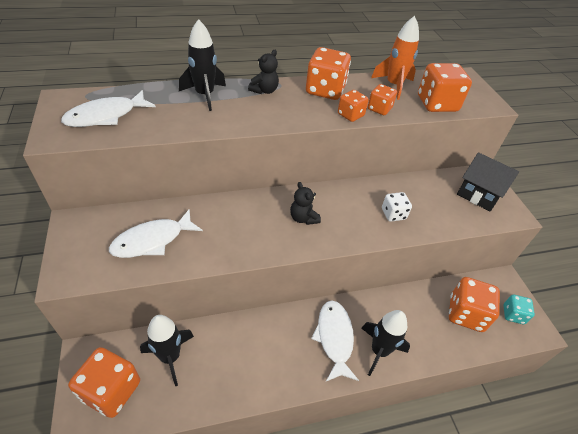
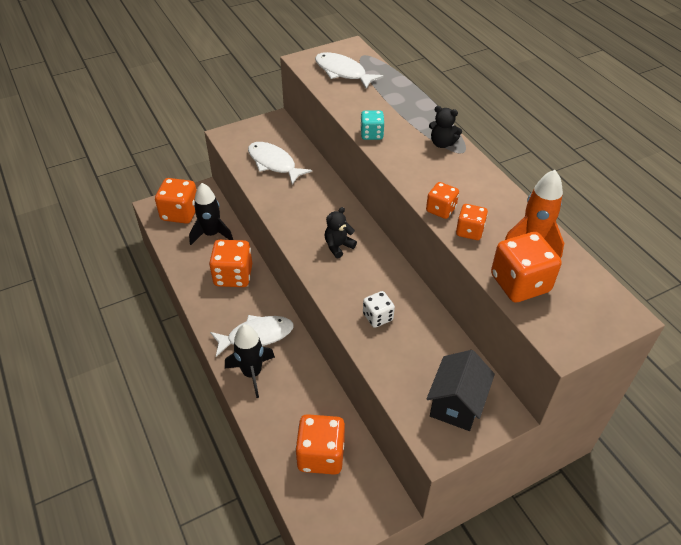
camera: 80 degrees right, 0 degrees up
(205, 95) = (407, 111): black rocket -> none
(325, 90) = (476, 184): orange dice -> orange dice (233, 276)
(513, 314) = (337, 511): turquoise dice -> turquoise dice (371, 134)

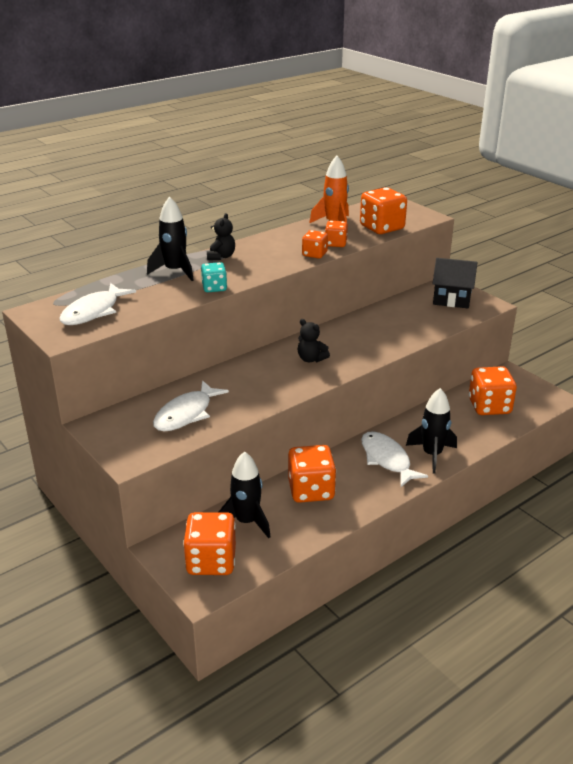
camera: 100 degrees left, 15 degrees down
(377, 317) = (388, 333): white dice -> none
(412, 114) = (175, 271): none -> black rocket

